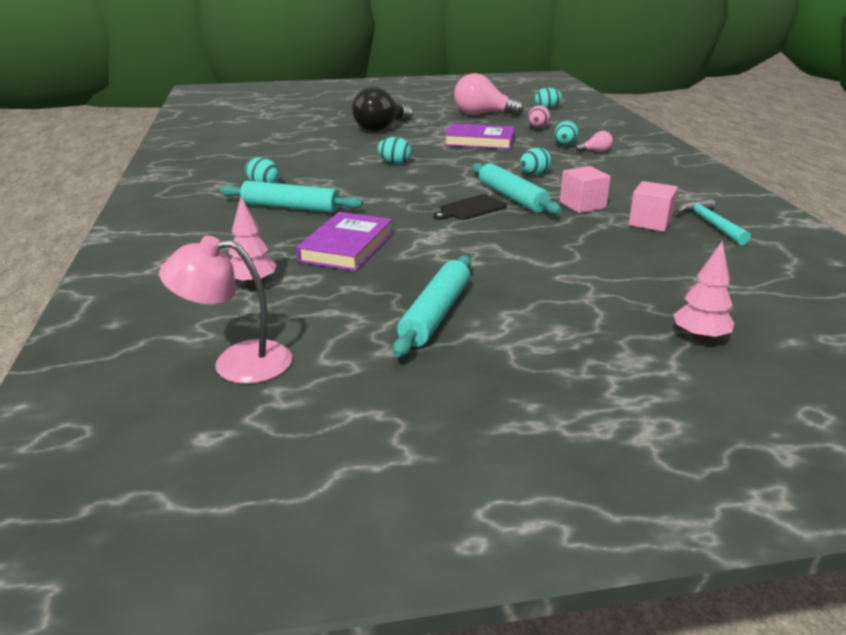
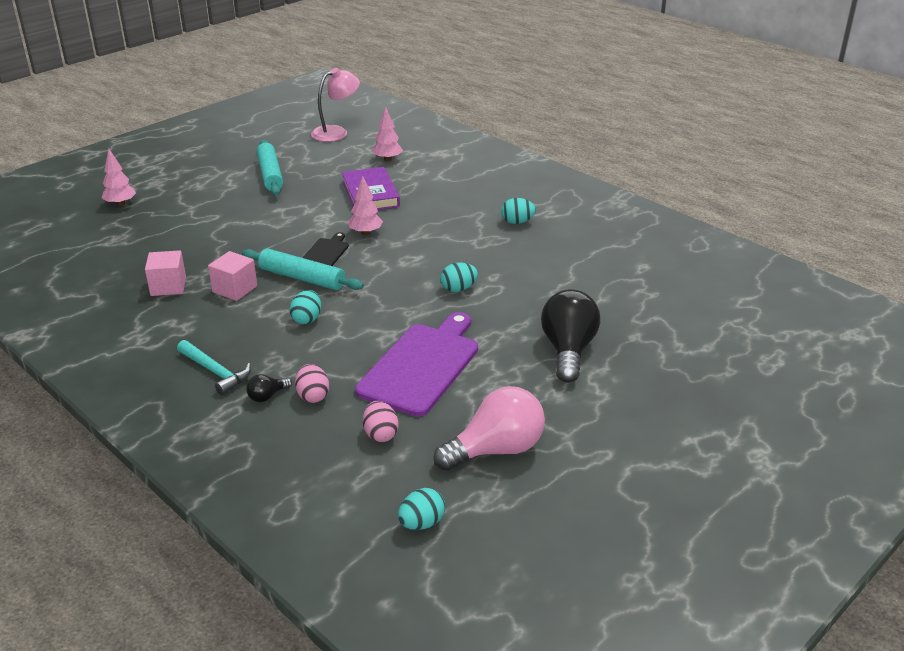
camera: 145 degrees right, 5 degrees up
(290, 207) = (458, 210): turquoise rolling pin -> none
(409, 213) = (365, 233): none -> pink tree
(479, 141) = (421, 366): purple book -> purple cutting board
(565, 145) = (313, 396): turquoise egg -> pink egg
(596, 151) = (267, 396): pink light bulb -> black light bulb
(710, 224) = (115, 302): turquoise hammer -> turquoise hammer (215, 372)

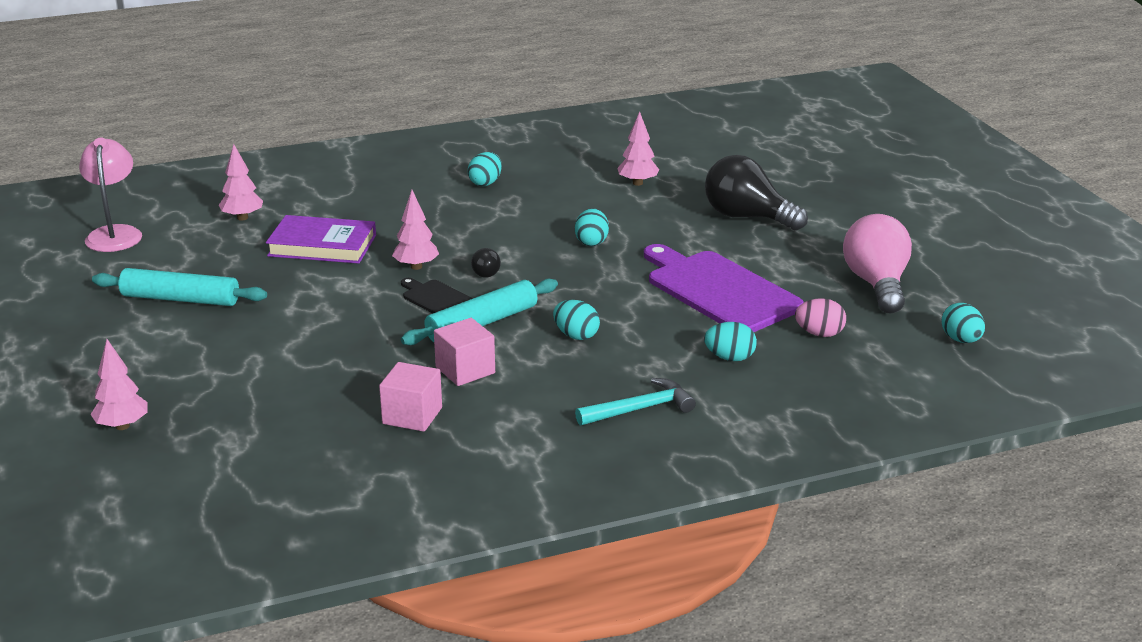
camera: 65 degrees left, 5 degrees down
(267, 396) = (711, 384): black light bulb -> black light bulb (484, 272)
(313, 396) = (730, 358): pink egg -> turquoise egg
(581, 283) = (637, 183): none -> pink tree

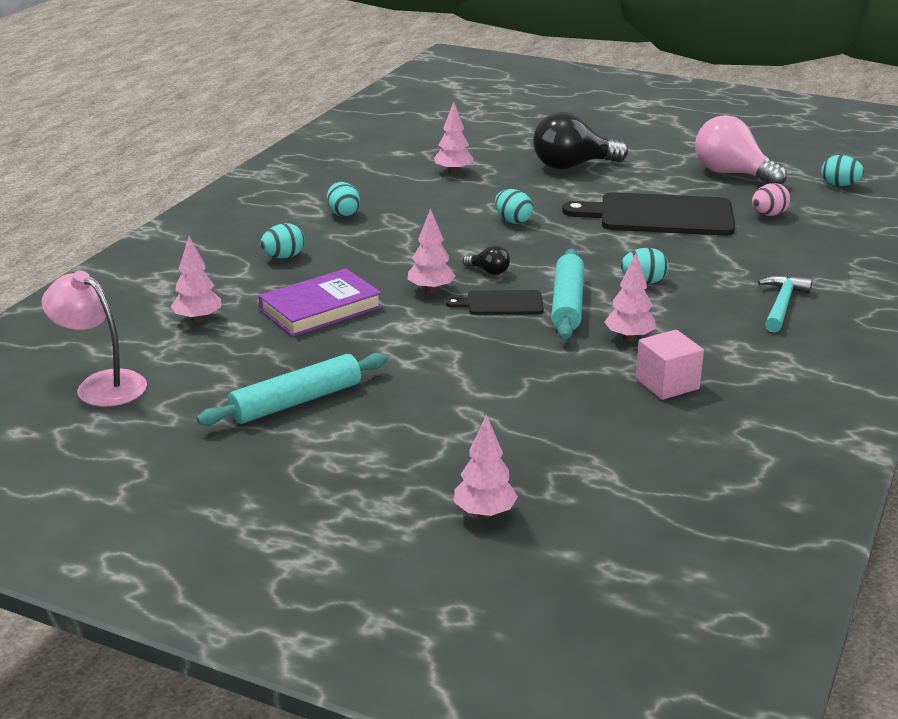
camera: 45 degrees left, 0 degrees up
(465, 370) = (629, 338): pink cube -> pink tree
(719, 290) = (659, 216): purple cutting board -> black cutting board
(730, 358) = (757, 251): turquoise egg -> turquoise egg (284, 257)

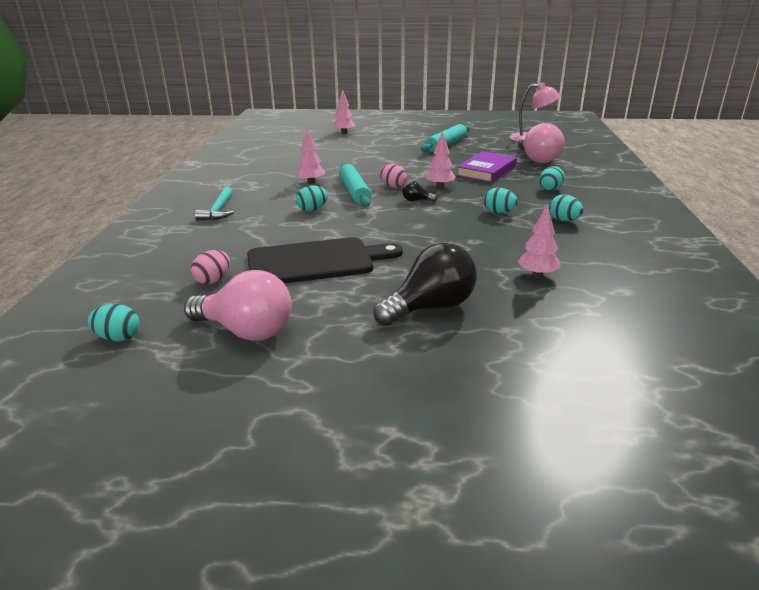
camera: 160 degrees right, 0 degrees up
(198, 319) = (537, 159): pink tree -> pink light bulb
(501, 303) = (393, 186): black cutting board -> pink egg
(513, 221) = (433, 236): turquoise egg -> turquoise egg (498, 212)
(667, 384) = (286, 169): pink cube -> none

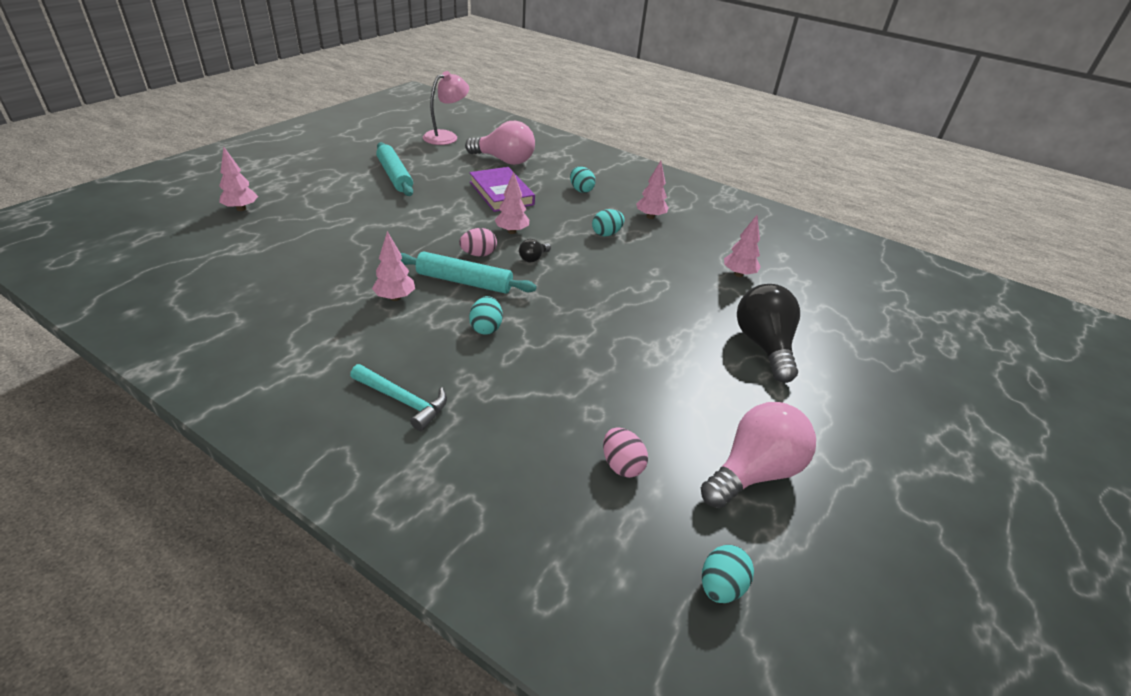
camera: 65 degrees left, 10 degrees up
(316, 261) = (629, 374): black cutting board -> none
(563, 220) = (650, 217): turquoise egg -> pink tree

